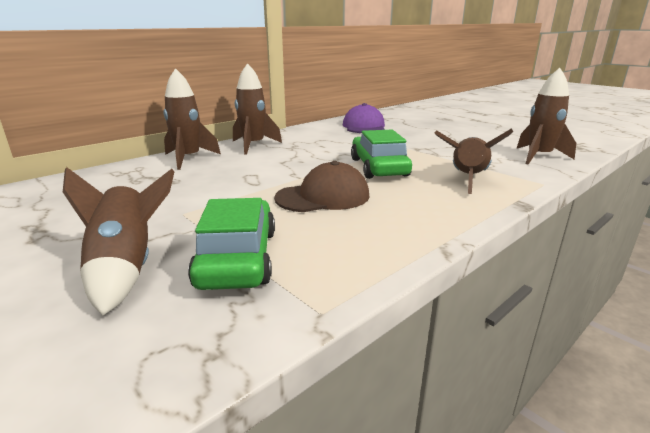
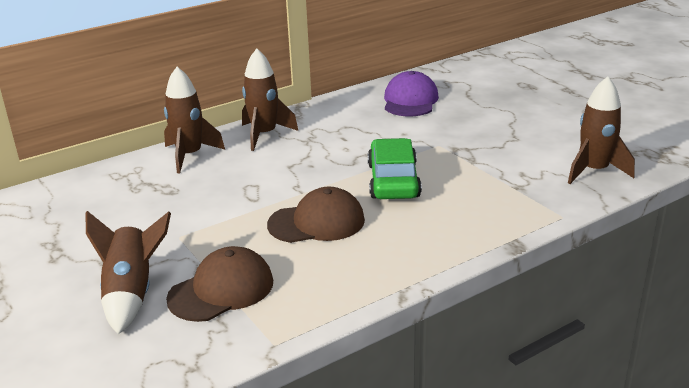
camera: 10 degrees right, 5 degrees up
(238, 257) = (221, 290): green car -> brown cap
(467, 179) = (482, 204): brown rocket -> none

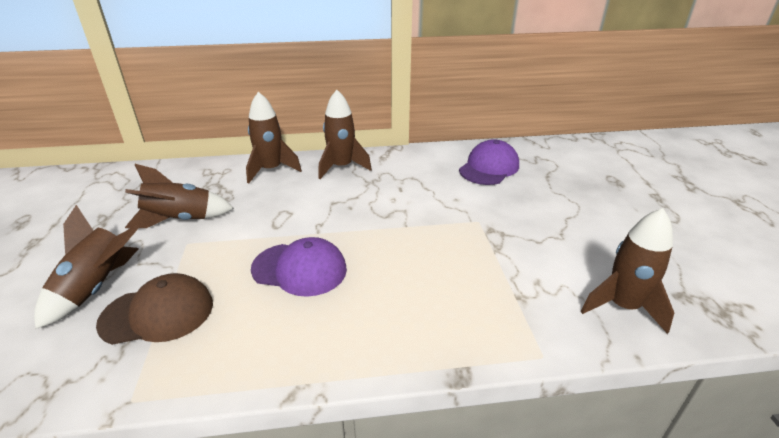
camera: 25 degrees right, 5 degrees up
(144, 221) = (180, 219): none -> brown rocket
(317, 222) = (299, 269): brown cap -> purple cap
(393, 180) = (404, 247): green car -> none

